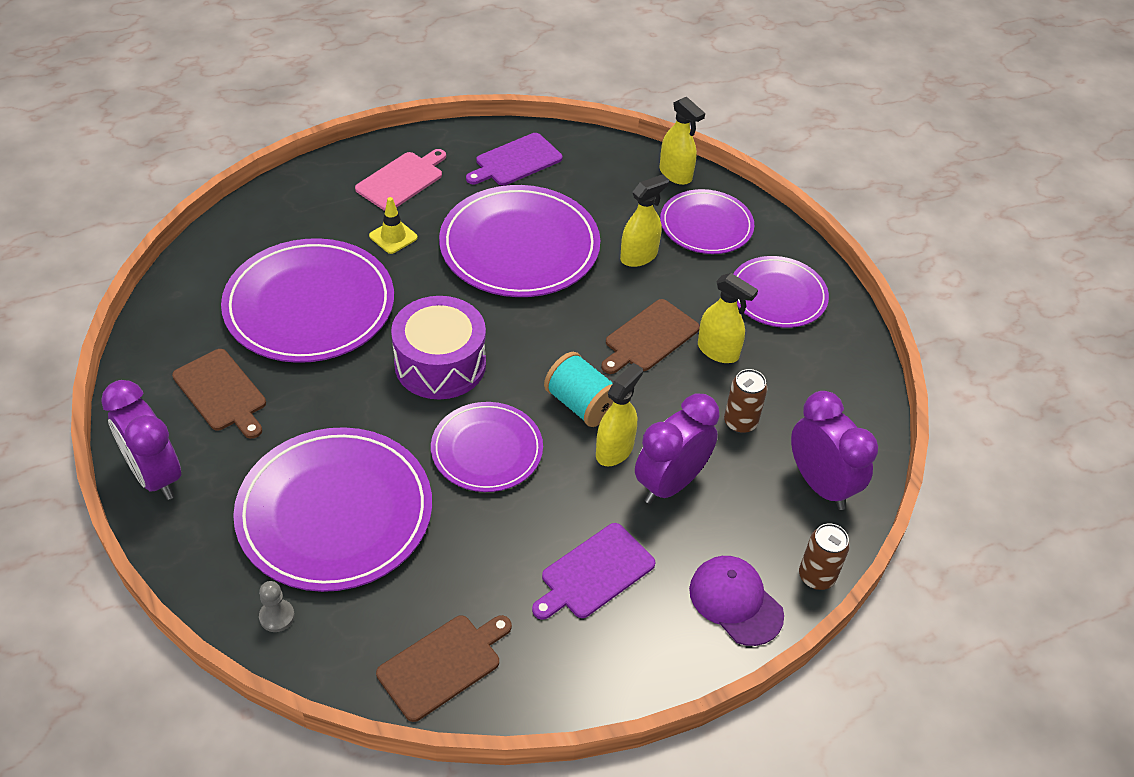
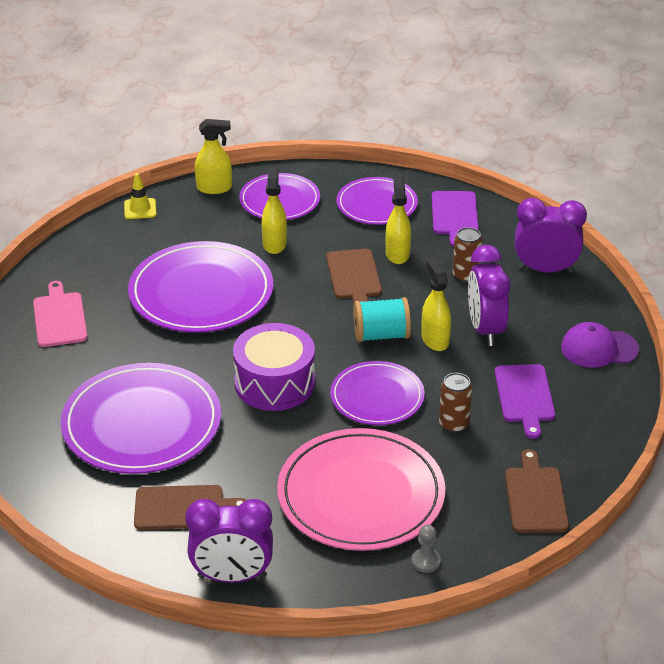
camera: 50 degrees left, 10 degrees down
(335, 512) = (361, 494): purple plate -> pink plate
(393, 237) = (117, 349): yellow traffic cone -> yellow traffic cone (140, 209)
(515, 161) = (109, 253): purple cutting board -> purple cutting board (454, 215)
(718, 351) = (397, 254): yellow spray bottle -> yellow spray bottle turned 75 degrees counterclockwise
(816, 576) = (610, 307): brown can -> brown can (454, 424)

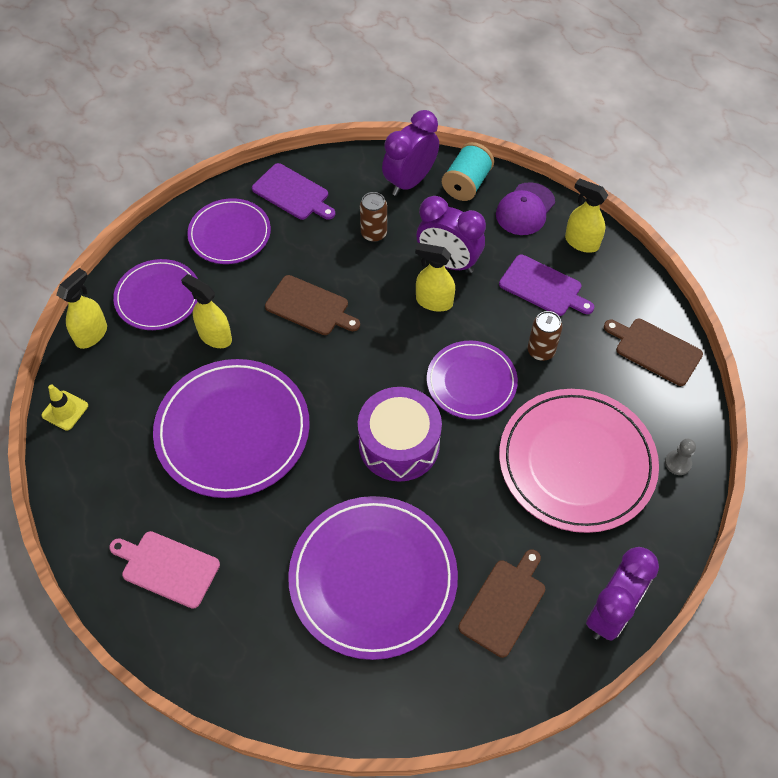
camera: 55 degrees left, 20 degrees up
(381, 335) = (399, 333): turquoise spool -> turquoise spool (466, 184)
(397, 254) = (307, 260): yellow spray bottle -> yellow spray bottle (581, 242)

